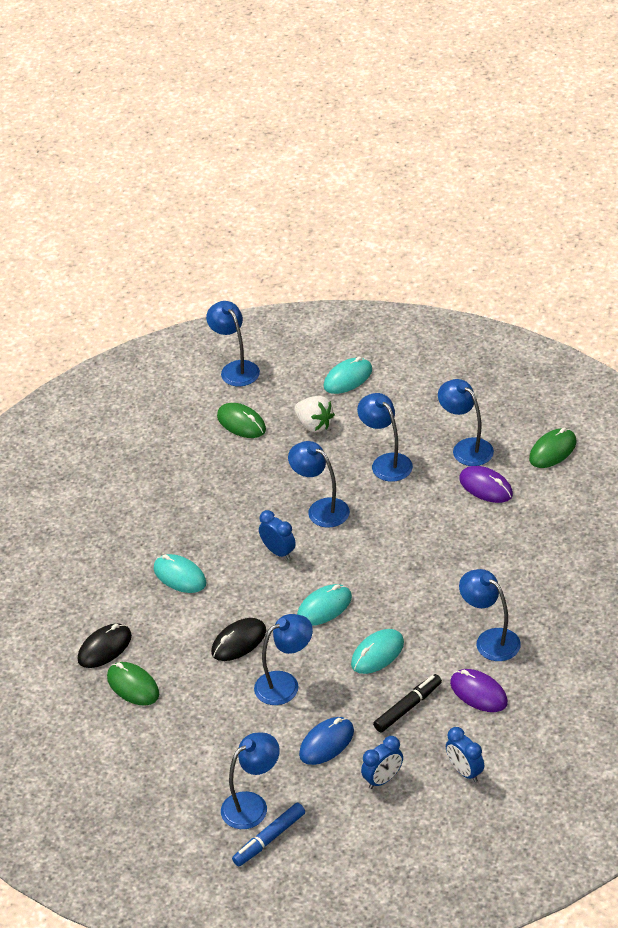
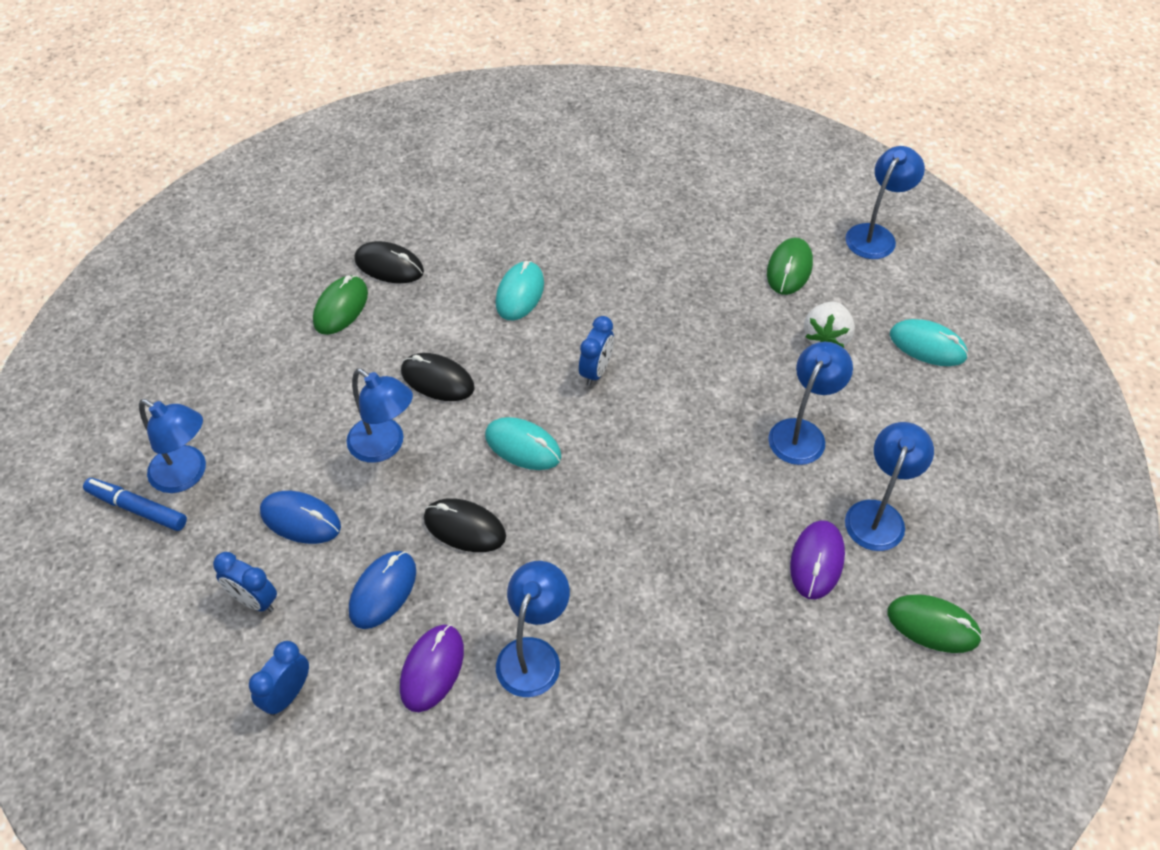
camera: 65 degrees right, 10 degrees up
(321, 509) = (686, 390): blue lamp -> none
(377, 654) = (464, 528): turquoise mouse -> black mouse
(408, 707) = (383, 591): black marker -> blue mouse

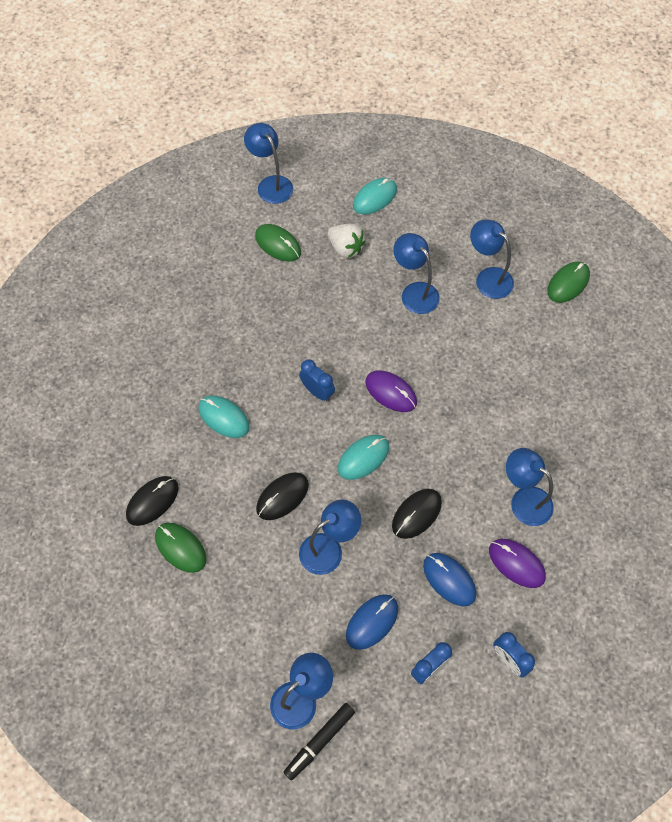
camera: 70 degrees left, 10 degrees up
(137, 508) = (319, 742): blue marker -> black marker
(817, 561) = (509, 322): purple mouse -> purple mouse (391, 392)

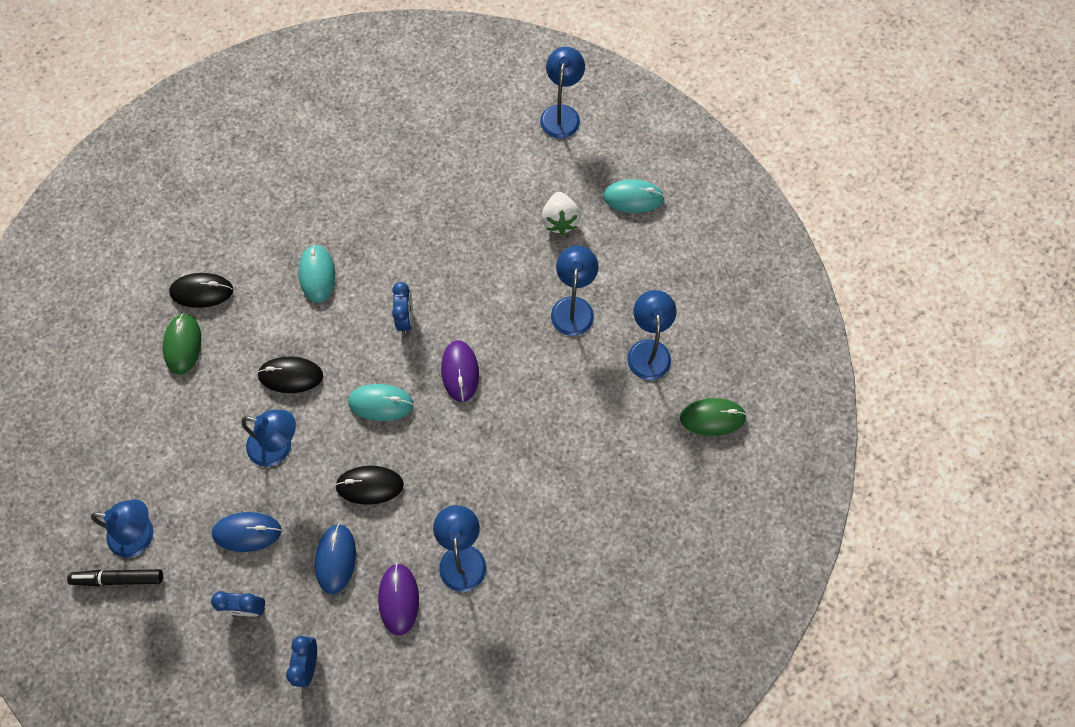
camera: 45 degrees right, 5 degrees up
(278, 244) = (510, 170): green mouse -> none

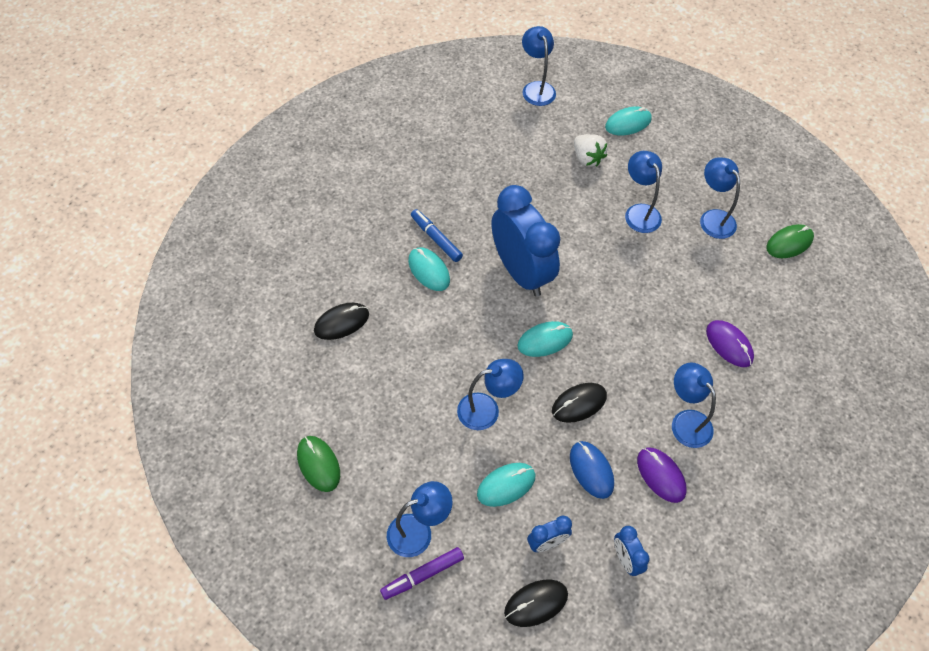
camera: 30 degrees left, 10 degrees down
(118, 578) = (422, 575): black marker -> purple marker
(183, 344) = (353, 369): green mouse -> green mouse (318, 464)
(247, 532) = (506, 485): blue mouse -> turquoise mouse
(290, 376) = (459, 352): black mouse -> black mouse (536, 603)
(346, 243) = (436, 238): none -> blue marker
(405, 318) = (521, 272): blue clock -> blue clock, size x2.29
(460, 371) = (589, 291): purple mouse -> purple mouse (729, 344)

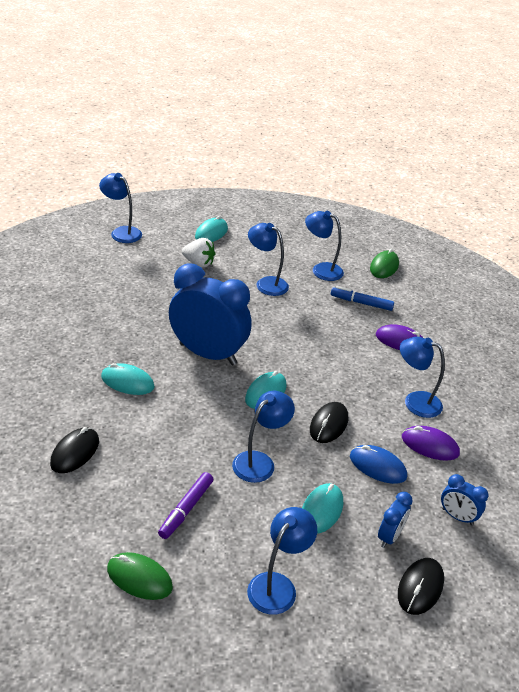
camera: 35 degrees left, 20 degrees down
(422, 575) = (309, 619): purple marker -> purple marker (186, 509)
(436, 238) = (116, 357): blue marker -> blue marker (361, 303)

